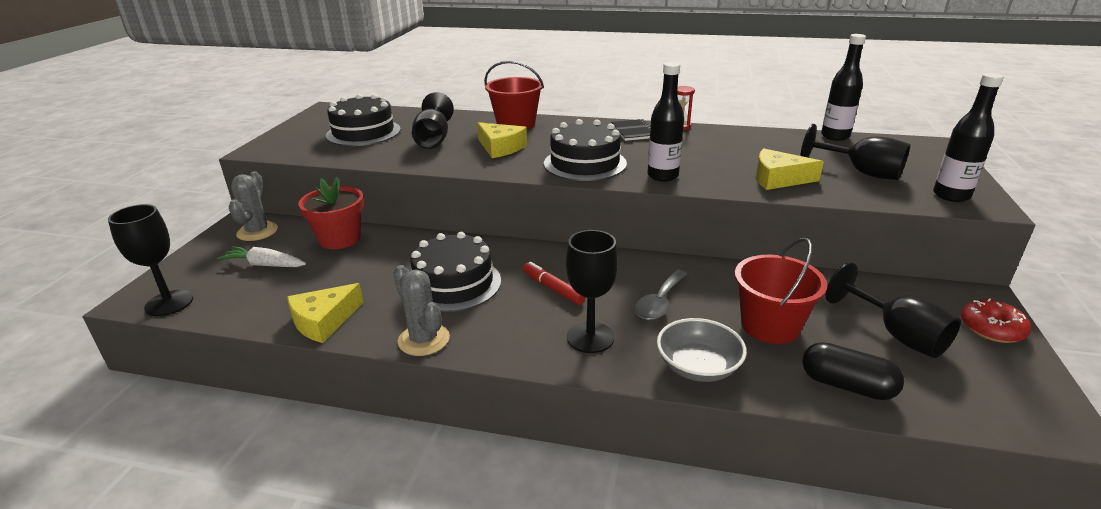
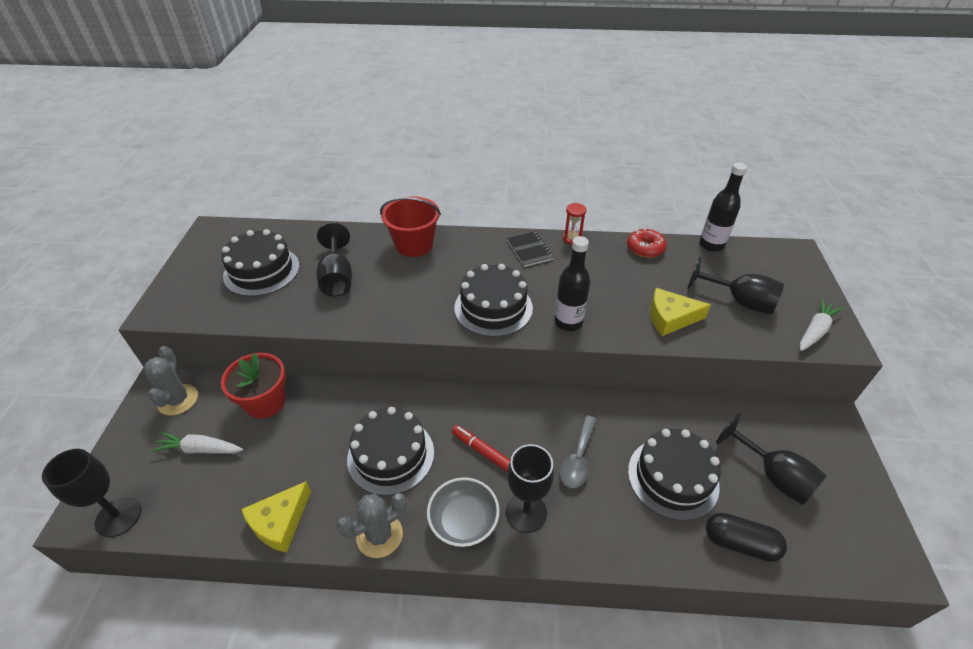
camera: 10 degrees left, 15 degrees up
(424, 340) = (379, 535): grey cactus -> grey cactus turned 75 degrees counterclockwise
(500, 147) = (407, 287): yellow cheese -> none
(698, 367) = (621, 537): grey bowl -> grey bowl (463, 521)
(770, 326) = (673, 478): red bucket -> black cake
(951, 195) = (815, 330): black bottle -> white carrot
(991, 328) = (843, 459): red donut -> red donut (645, 248)

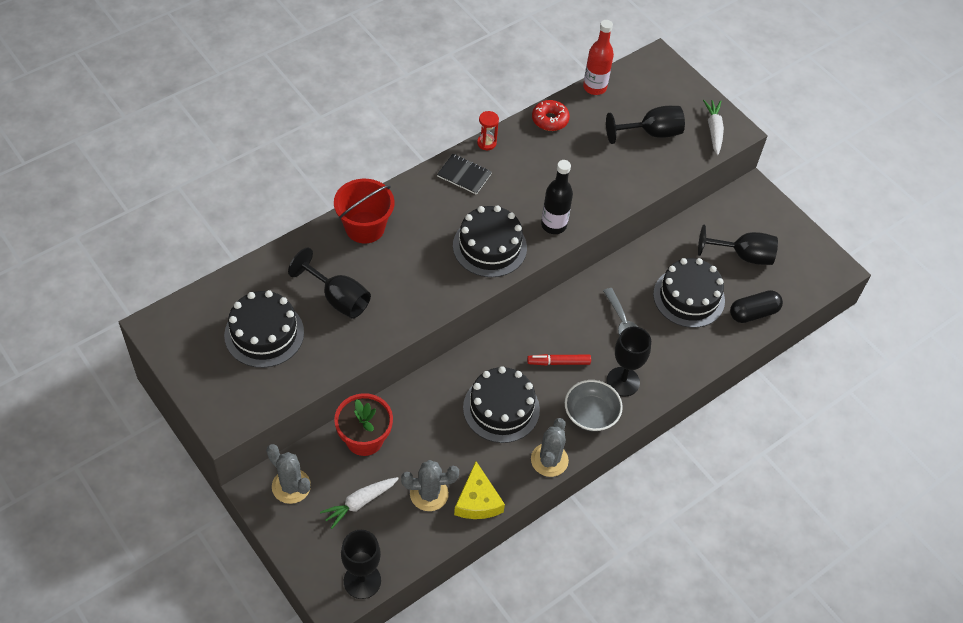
camera: 45 degrees left, 10 degrees up
(253, 483) = (429, 494): none -> grey cactus
(670, 318) = (618, 177): yellow cheese -> none
(711, 245) = (594, 87): black bottle -> red bottle

